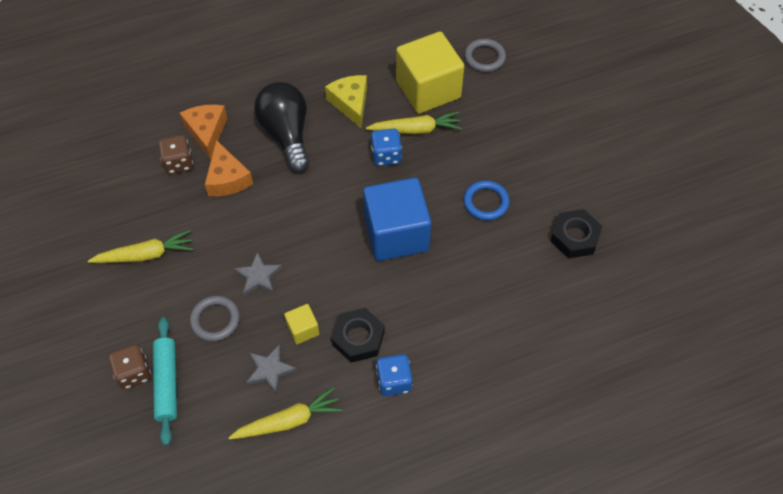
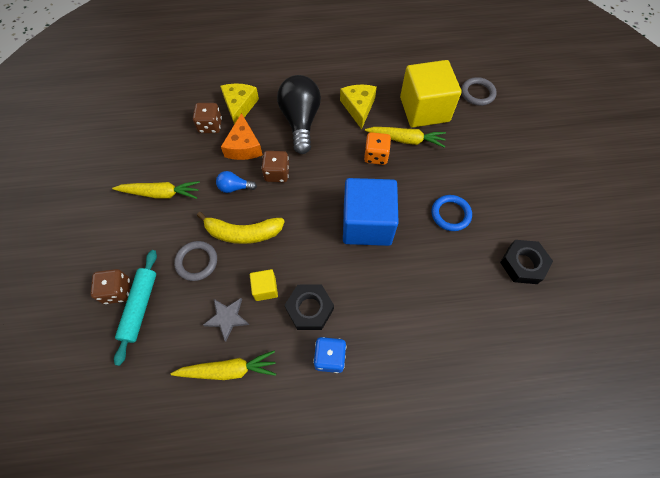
camera: 15 degrees right, 5 degrees up
(207, 132) = (239, 106): orange cheese -> yellow cheese
(232, 228) = (235, 187): none -> blue light bulb
(258, 276) = (243, 233): grey star -> yellow banana
(277, 201) = (277, 173): none -> brown dice
(386, 155) = (376, 156): blue dice -> orange dice

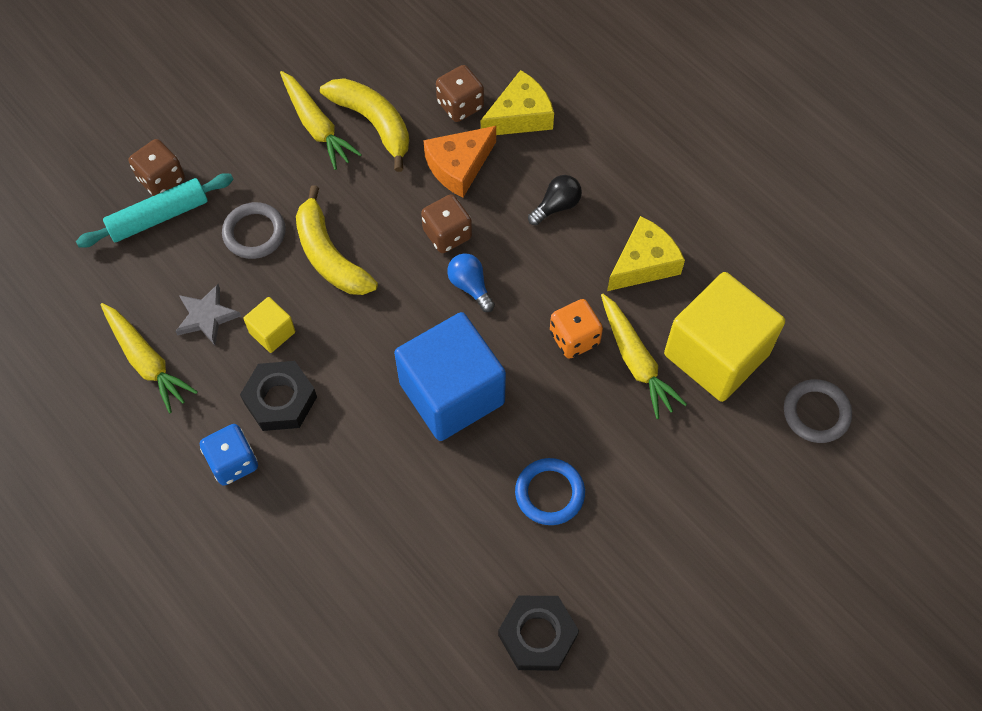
camera: 55 degrees right, 0 degrees up
(184, 167) = (373, 123): none -> yellow banana
(235, 187) = (388, 200): blue light bulb -> blue light bulb (470, 286)
(300, 121) = (556, 206): black light bulb -> black light bulb, size x0.47

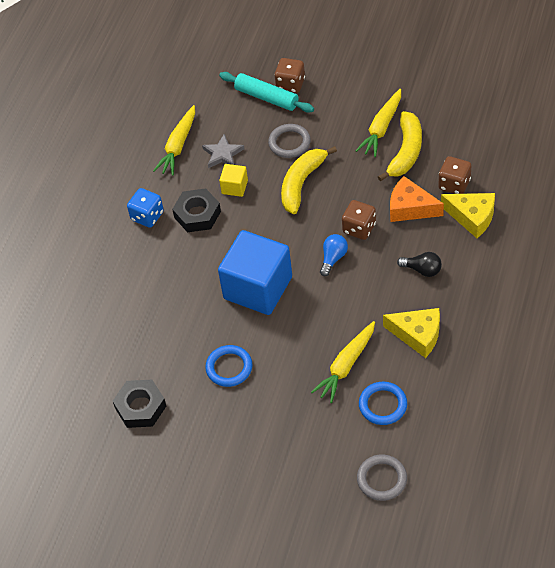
camera: 65 degrees right, 10 degrees down
(574, 338) = (338, 327): orange dice -> none
(716, 354) = (383, 405): yellow cube -> blue ring

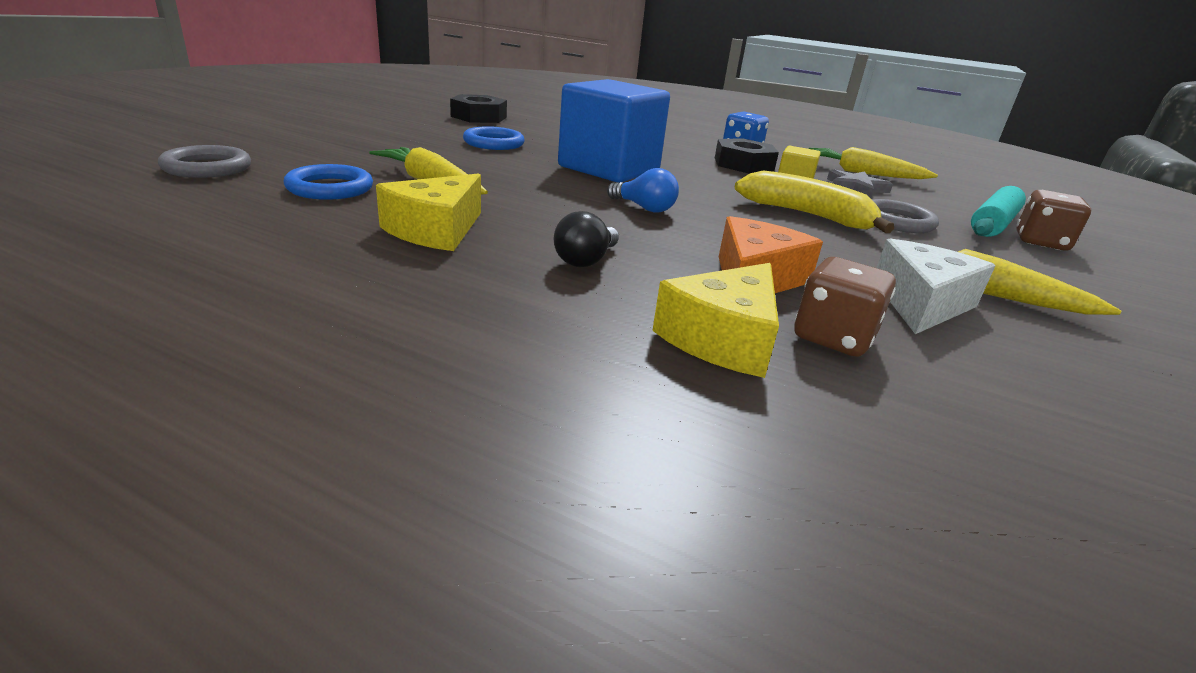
camera: 90 degrees right, 25 degrees down
(359, 228) = (705, 233): brown dice -> none
(406, 152) = (921, 303): yellow banana -> white cheese

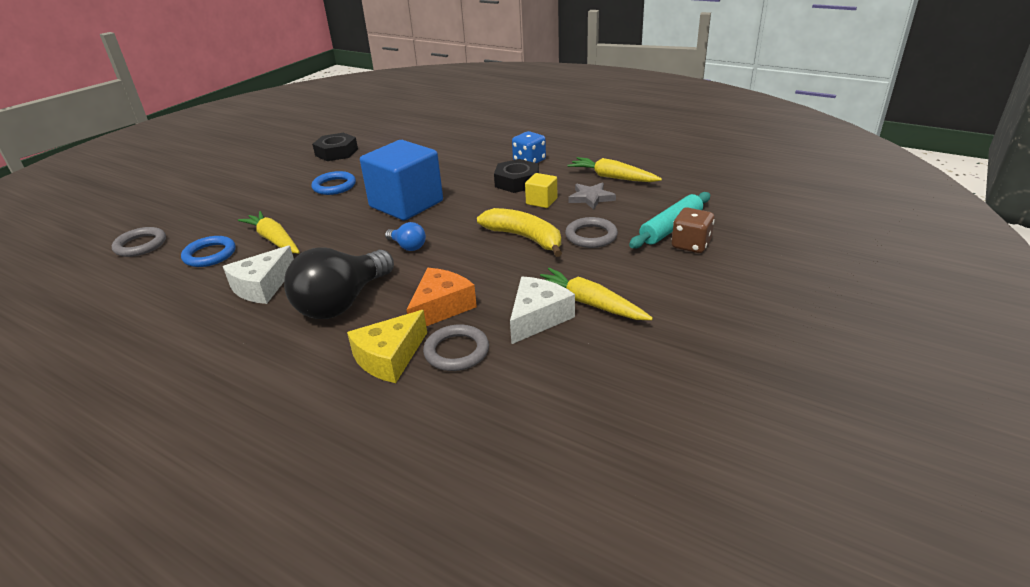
camera: 10 degrees right, 5 degrees up
(436, 230) = (262, 286): yellow cheese -> white cheese
(586, 260) = (342, 302): black light bulb -> black light bulb, size x2.14
(833, 338) = (456, 351): brown dice -> grey ring

